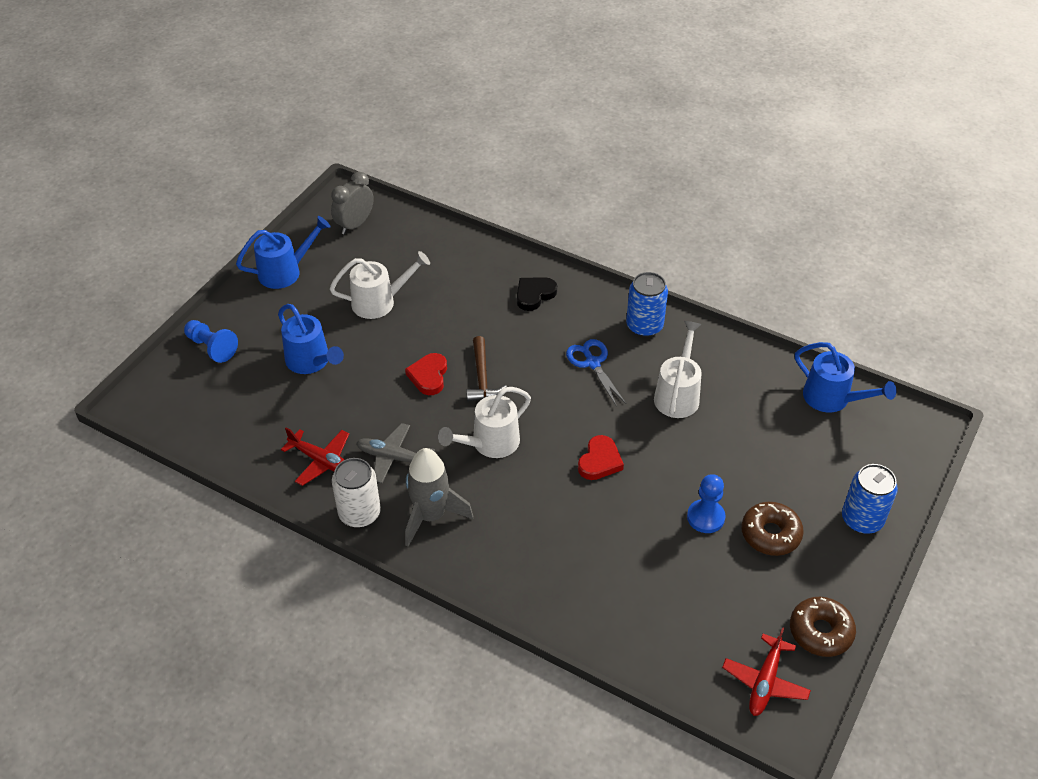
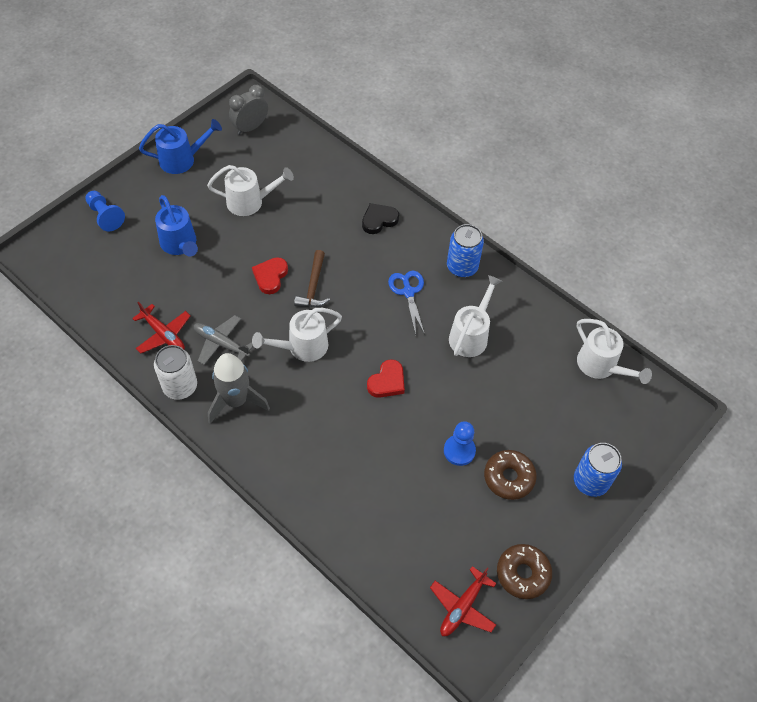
camera: 10 degrees right, 10 degrees up
(833, 399) = (601, 366): blue watering can -> white watering can

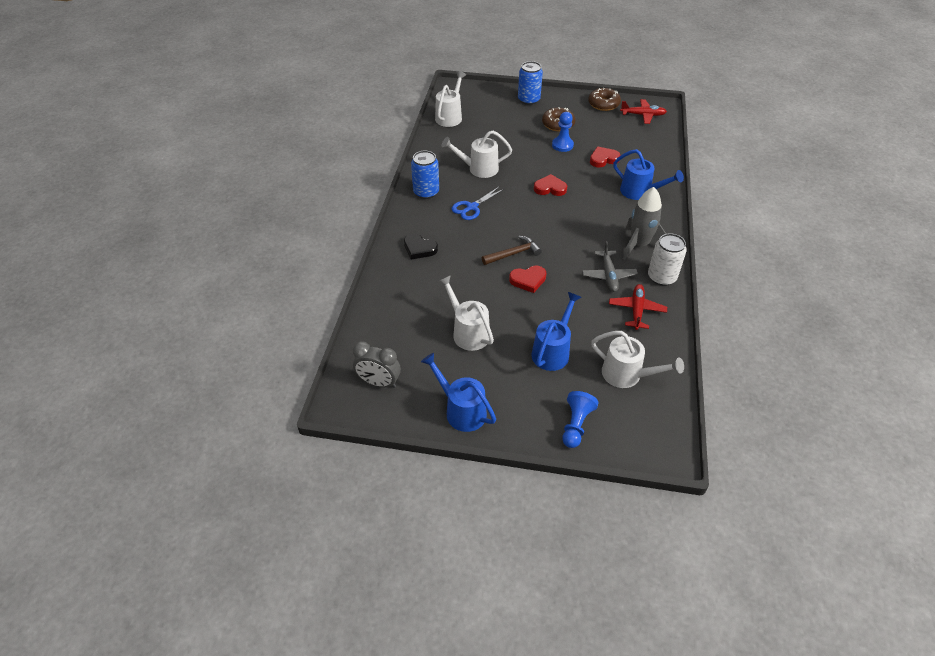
camera: 120 degrees left, 10 degrees down
(302, 347) = (567, 235): white watering can -> white watering can (627, 375)
(312, 469) = (640, 192): none -> blue watering can
(400, 477) = (603, 159): none -> red heart

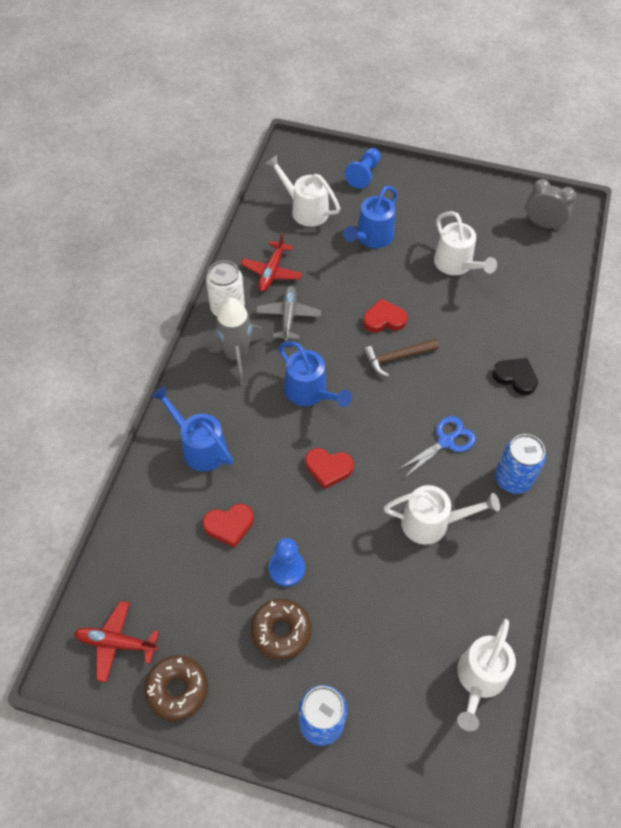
camera: 175 degrees left, 10 degrees up
(461, 410) = (465, 194): blue watering can -> blue watering can (310, 393)

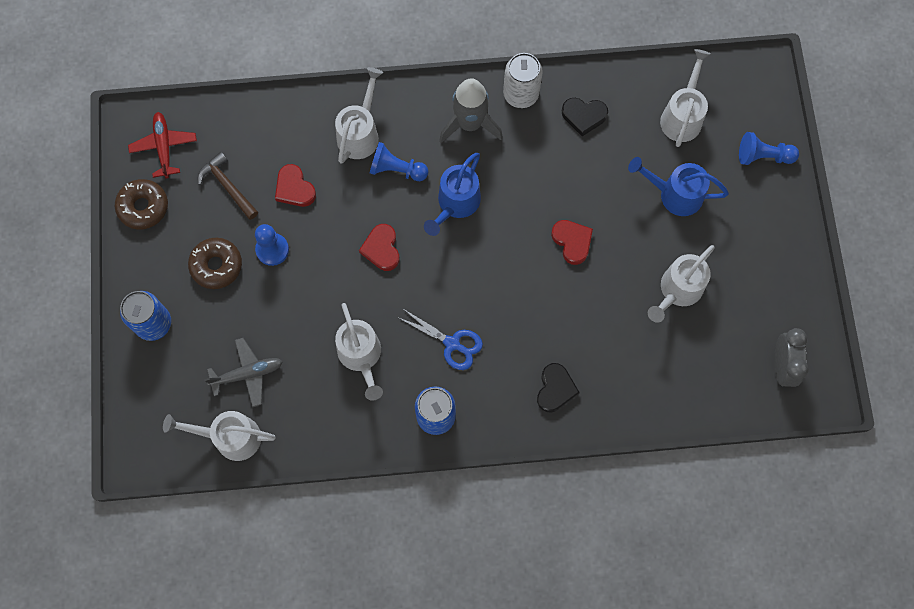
camera: 70 degrees right, 15 degrees up
(199, 446) = (360, 133): blue watering can -> white watering can
(252, 428) = (397, 169): none -> blue pawn
(272, 272) = (584, 116): red plane -> black heart
(288, 316) = (536, 152): grey plane -> grey plane (248, 374)
(396, 358) = (530, 269): brown hammer -> brown hammer (228, 186)

